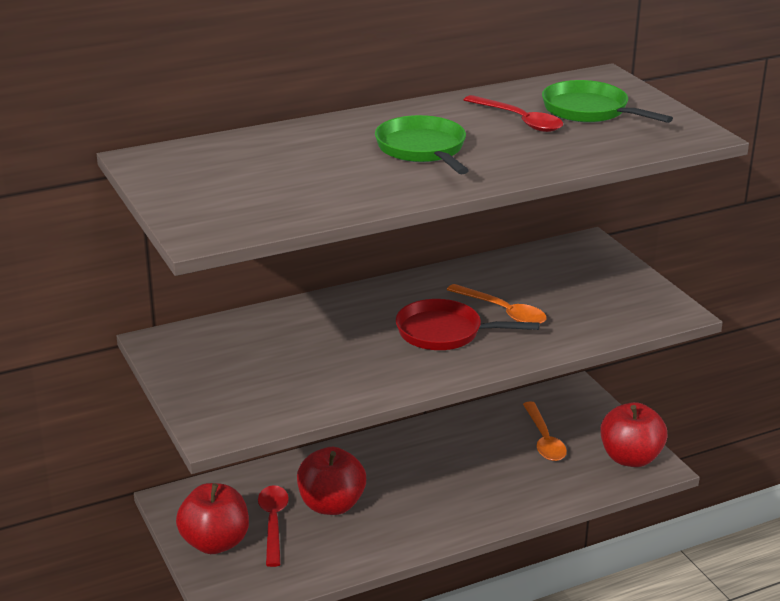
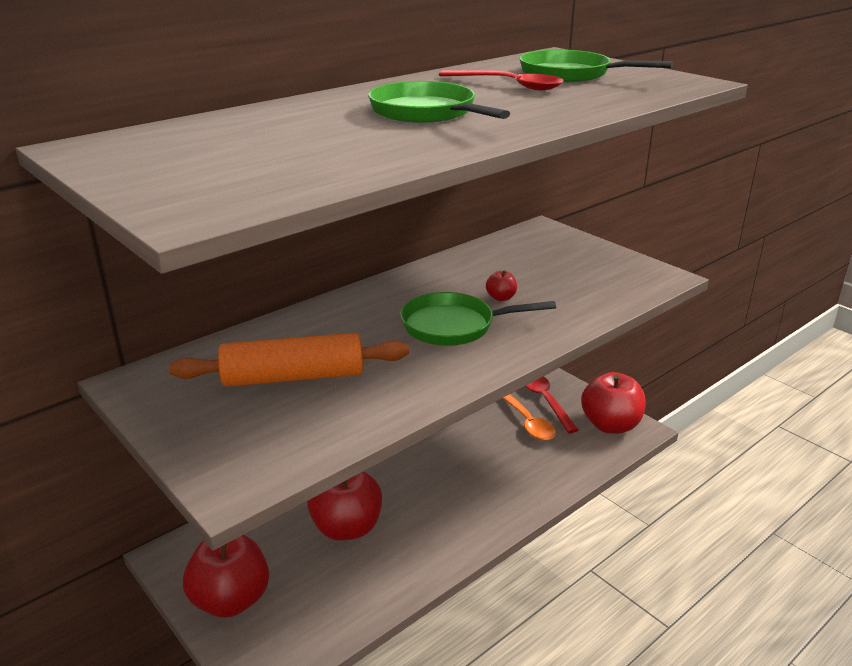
camera: 15 degrees left, 0 degrees up
(273, 523) = (290, 561): red spoon -> red spoon (546, 401)
(287, 357) = (293, 377): none -> orange rolling pin
(444, 332) = (454, 326): red pan -> green pan
(503, 312) = (501, 298): orange spoon -> red apple

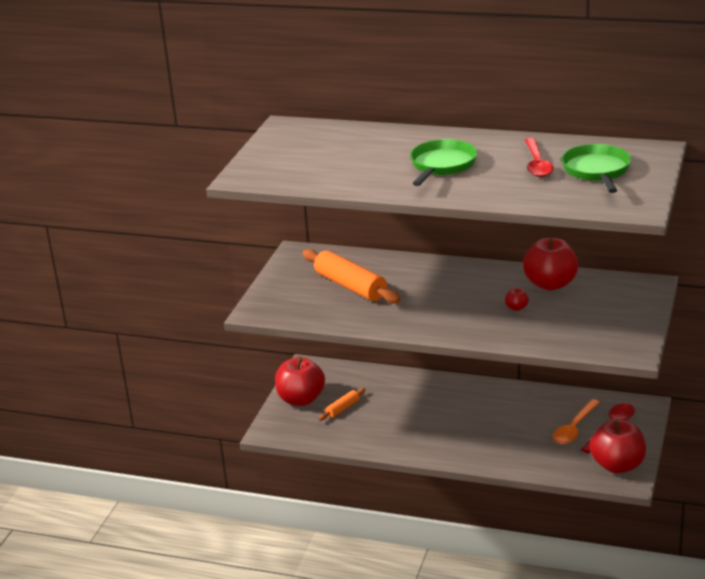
camera: 60 degrees right, 0 degrees up
(299, 569) = (342, 408): none -> orange rolling pin
(347, 528) = (389, 408): red apple -> red apple (550, 284)
(454, 326) = (460, 306): green pan -> none

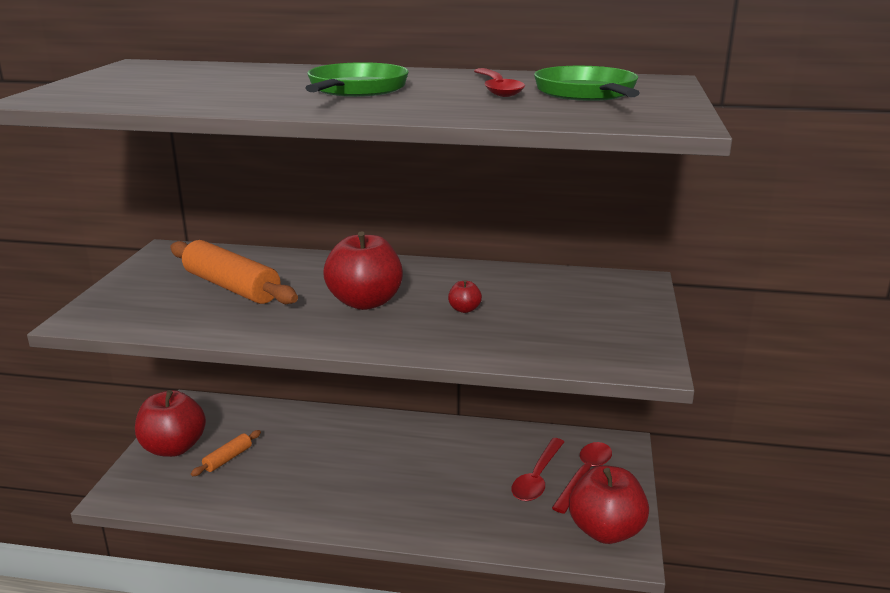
camera: 10 degrees left, 5 degrees down
(550, 284) = (506, 282): red apple -> red apple (365, 302)
(574, 428) = (537, 477): orange spoon -> red spoon

